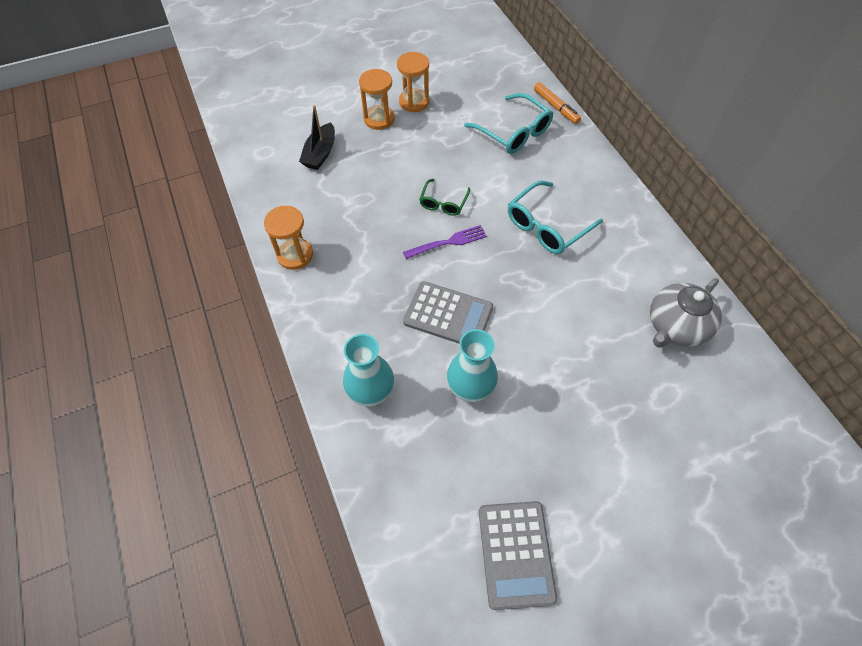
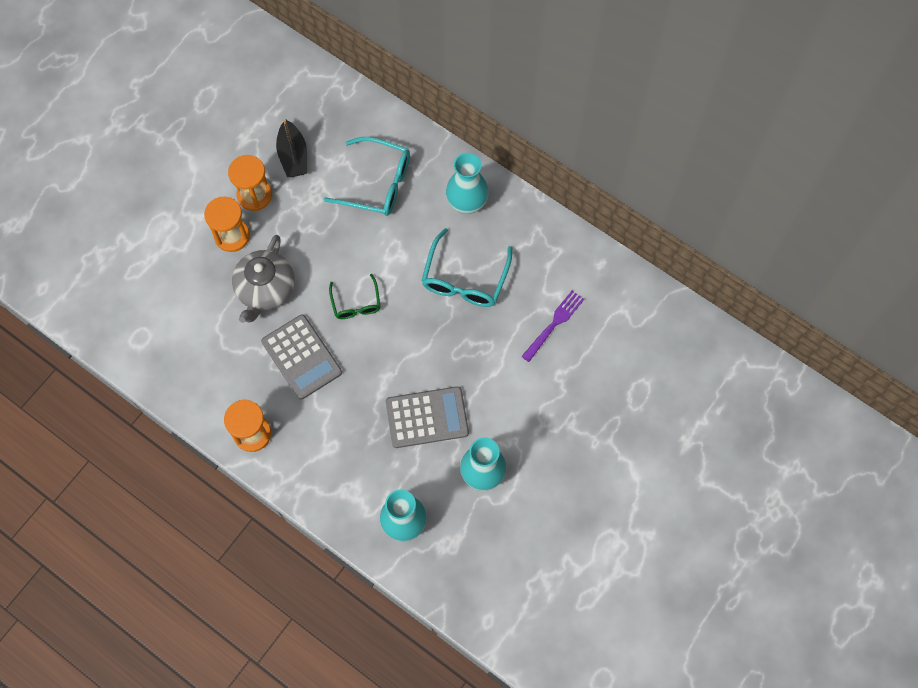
camera: 30 degrees left, 10 degrees up
(320, 154) = (200, 309): black boat -> black boat (293, 156)
(448, 242) = (385, 344): purple fork -> purple fork (554, 324)
(516, 554) = (586, 584): grey calculator -> grey calculator (301, 357)
(555, 107) = (402, 129): orange marker -> none
(580, 174) = (467, 203): none -> turquoise vase
(675, 326) = (620, 324): grey teapot -> grey teapot (265, 289)

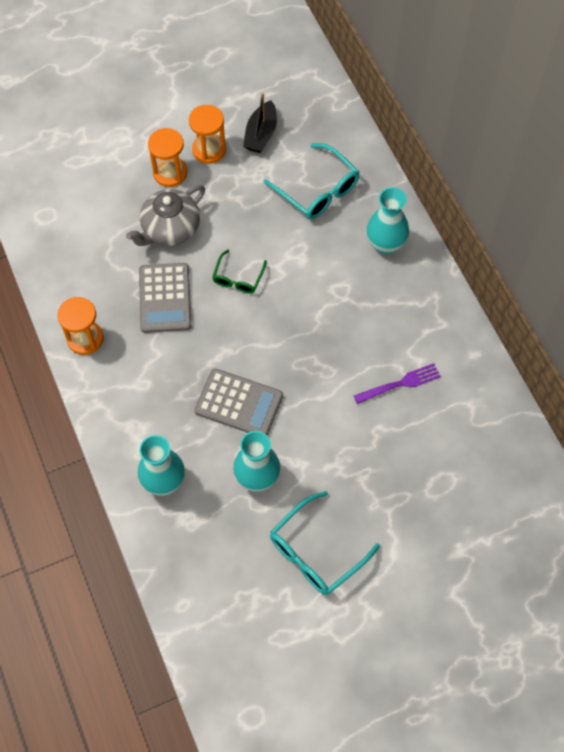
camera: 30 degrees right, 5 degrees down
(465, 278) = (344, 305): turquoise glasses -> turquoise glasses (316, 551)

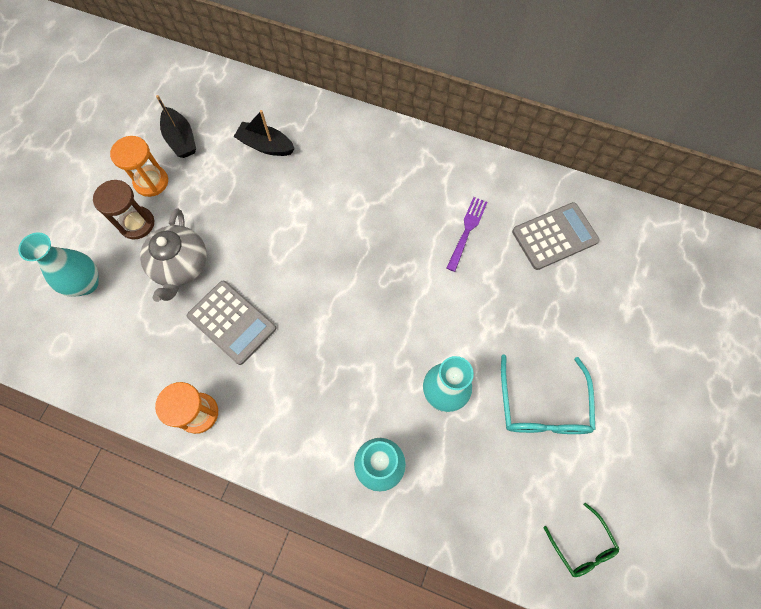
camera: 45 degrees left, 5 degrees up
(170, 173) = (137, 224): orange hourglass -> brown hourglass
(238, 278) = (273, 257): green glasses -> green glasses (582, 545)
(239, 403) = (372, 350): grey calculator -> grey calculator (554, 236)
(317, 190) = (266, 145): turquoise glasses -> black boat
(385, 244) = (353, 144): turquoise vase -> turquoise vase (86, 283)

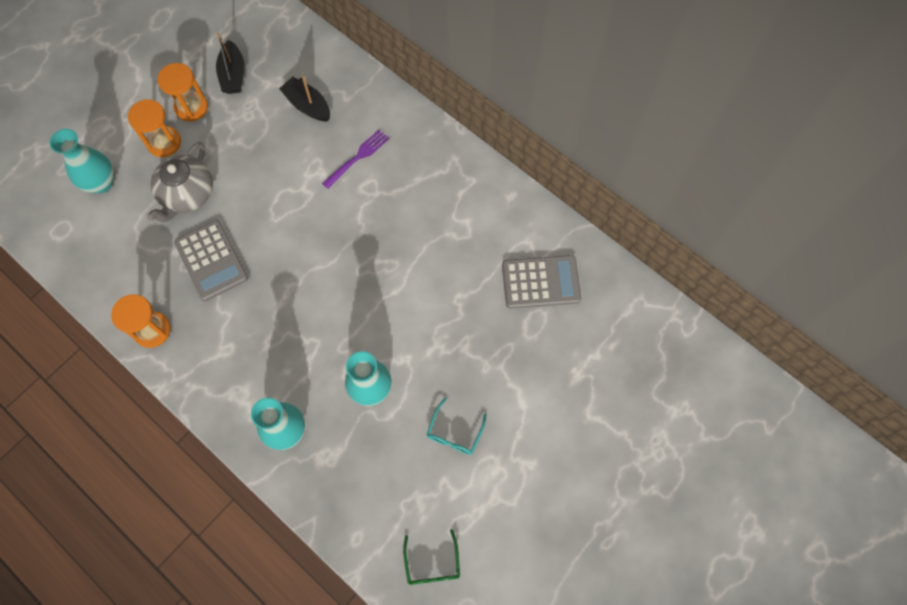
camera: 20 degrees right, 0 degrees up
(137, 224) = (164, 143): brown hourglass -> orange hourglass
(467, 230) = (459, 248): purple fork -> purple fork (358, 157)
(542, 405) = (454, 432): turquoise glasses -> turquoise glasses, size x0.59

